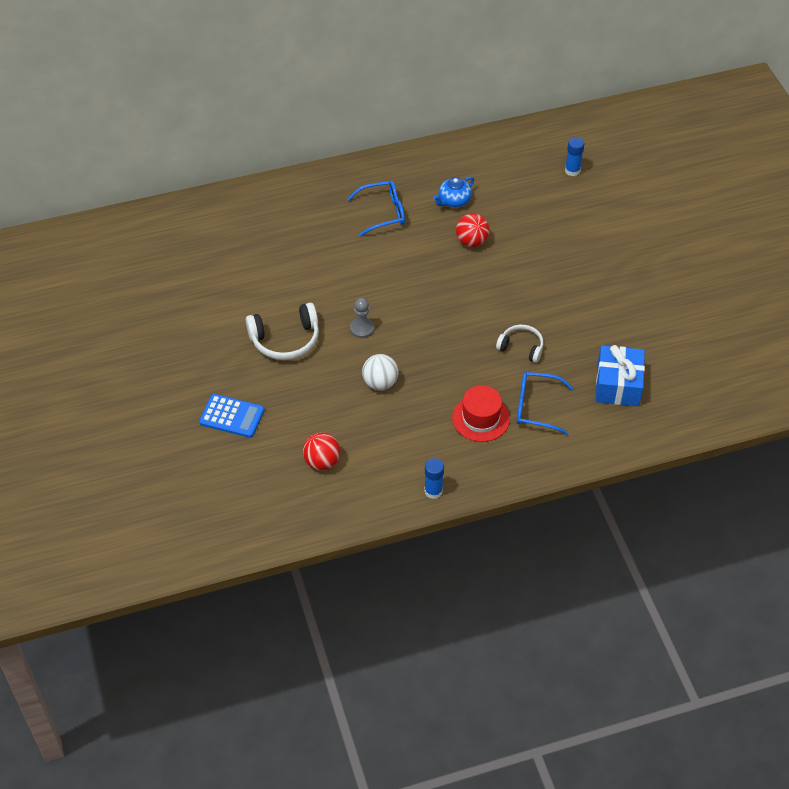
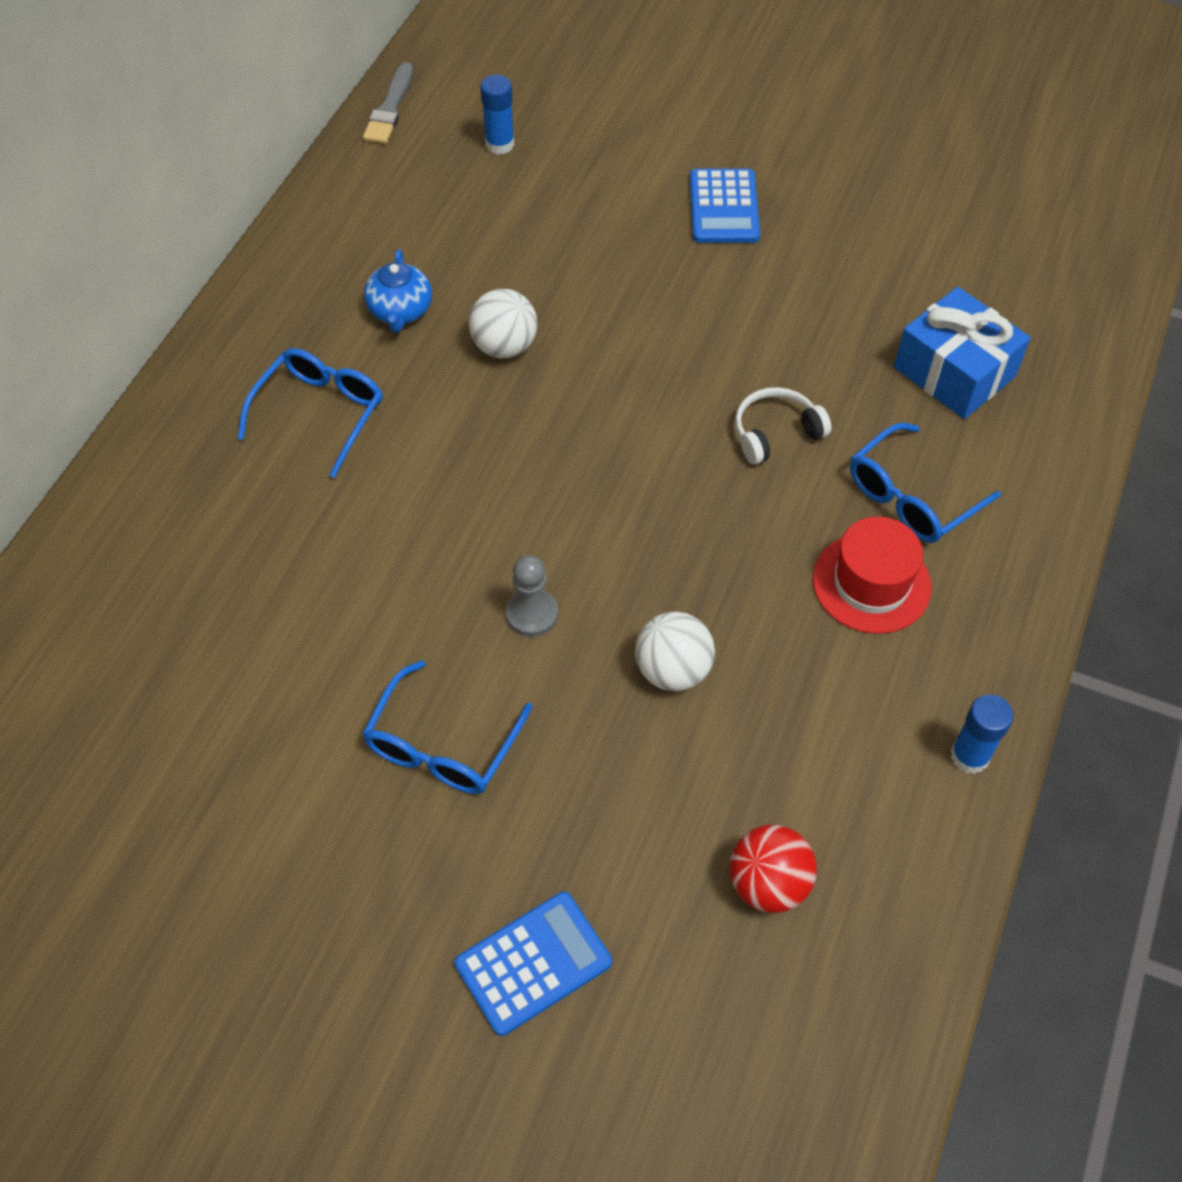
camera: 50 degrees left, 5 degrees up
(285, 340) = (442, 746): white headphones -> blue glasses
(471, 241) = (504, 346): red ball -> white ball
(551, 126) = (390, 108): none -> grey brush
(622, 260) = (724, 207): none -> blue calculator

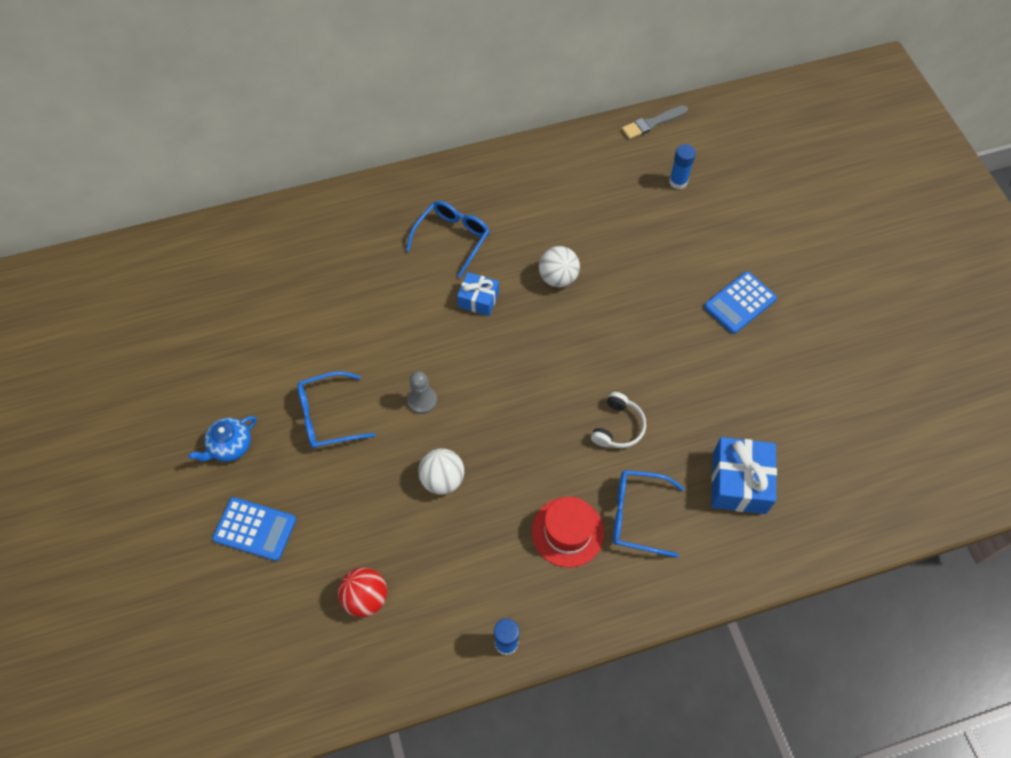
camera: 50 degrees right, 5 degrees up
(320, 413) = (452, 238): blue glasses -> blue glasses turned 45 degrees counterclockwise
(400, 311) = (537, 223): blue teapot -> blue teapot (230, 446)
(445, 449) = (478, 299): none -> blue gift
(775, 433) = (618, 427): white headphones -> white headphones turned 90 degrees clockwise

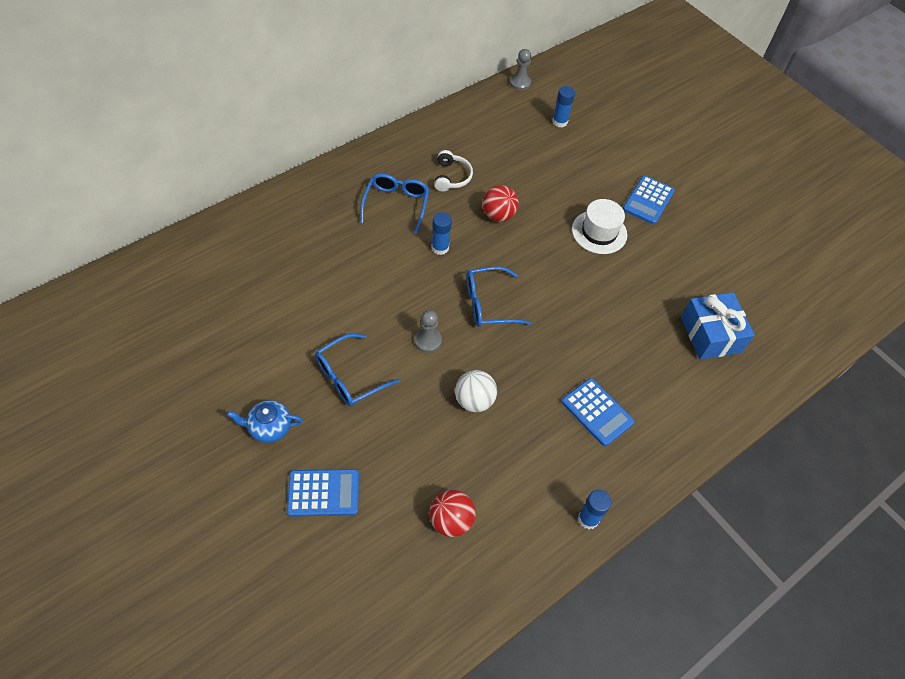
camera: 25 degrees left, 5 degrees down
(230, 446) = (269, 427): blue teapot -> blue teapot turned 60 degrees clockwise
(478, 299) = (440, 248): blue gift -> blue glue stick
(558, 278) = (498, 215): white ball -> red ball
(567, 532) = (597, 412): red hat -> blue calculator
(618, 427) = (599, 318): white headphones -> white headphones (451, 177)
(637, 515) = (645, 382): blue glasses -> blue glasses (488, 304)
(652, 123) = (520, 83): grey brush -> grey pawn
(664, 326) = (599, 232): none -> white hat

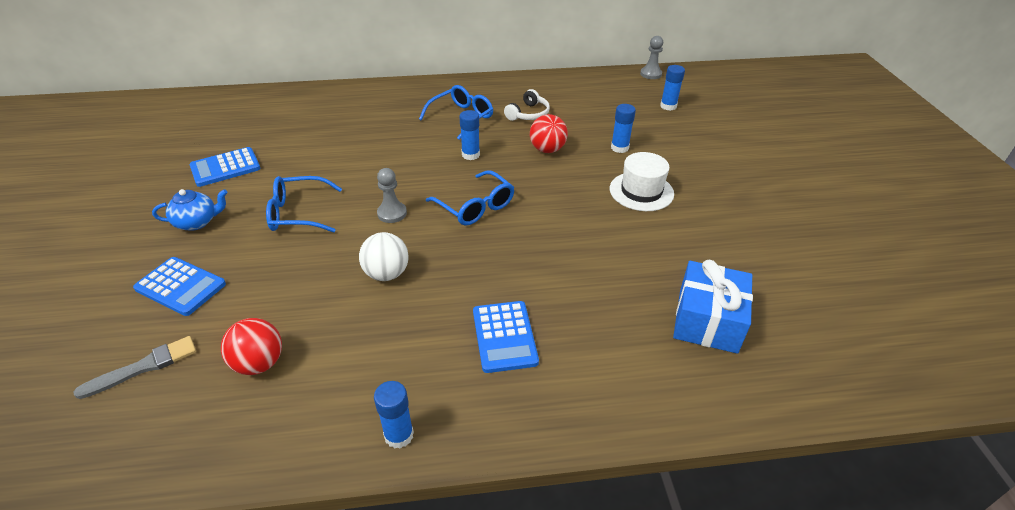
camera: 35 degrees right, 15 degrees down
(269, 427) = (197, 222): blue teapot -> blue teapot turned 135 degrees clockwise
(369, 569) = (144, 367): none -> grey brush
(488, 304) = (475, 207): blue glasses -> blue glasses turned 150 degrees counterclockwise
(553, 189) = (619, 148): none -> blue glue stick
(648, 200) = (719, 184): blue calculator -> blue calculator (225, 167)

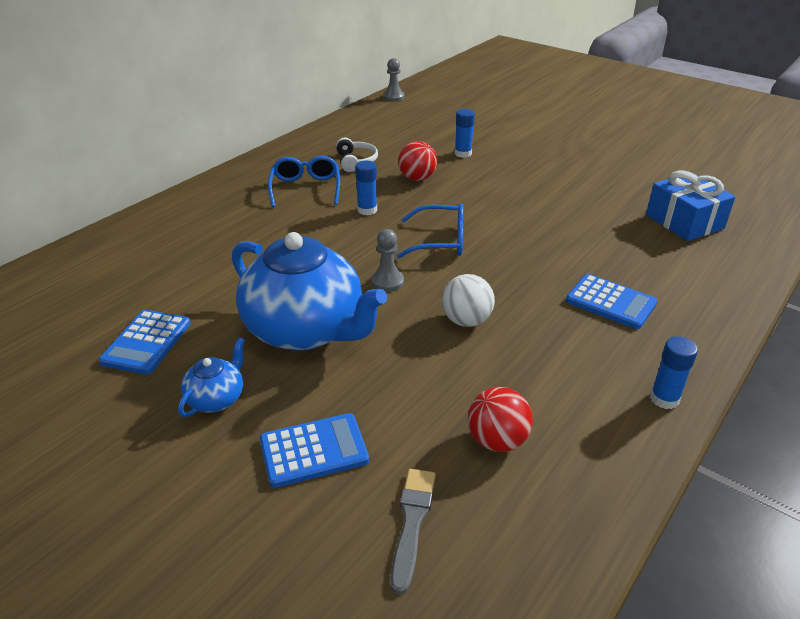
camera: 45 degrees left, 5 degrees down
(298, 213) = (306, 330): blue glasses -> blue teapot
(641, 191) = (525, 173): white hat -> none
(668, 106) = (444, 113): blue glue stick -> none

